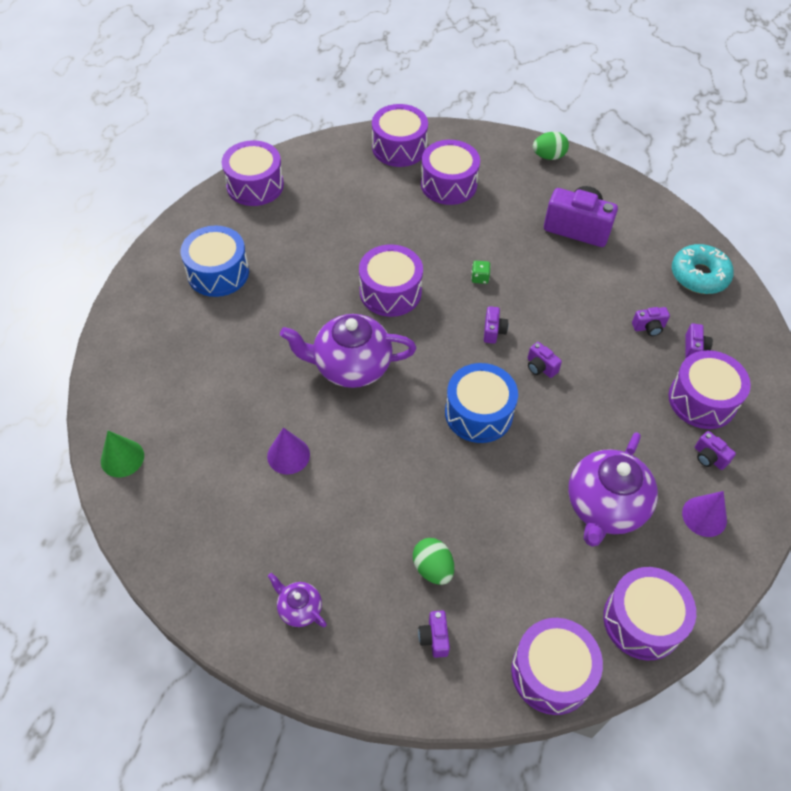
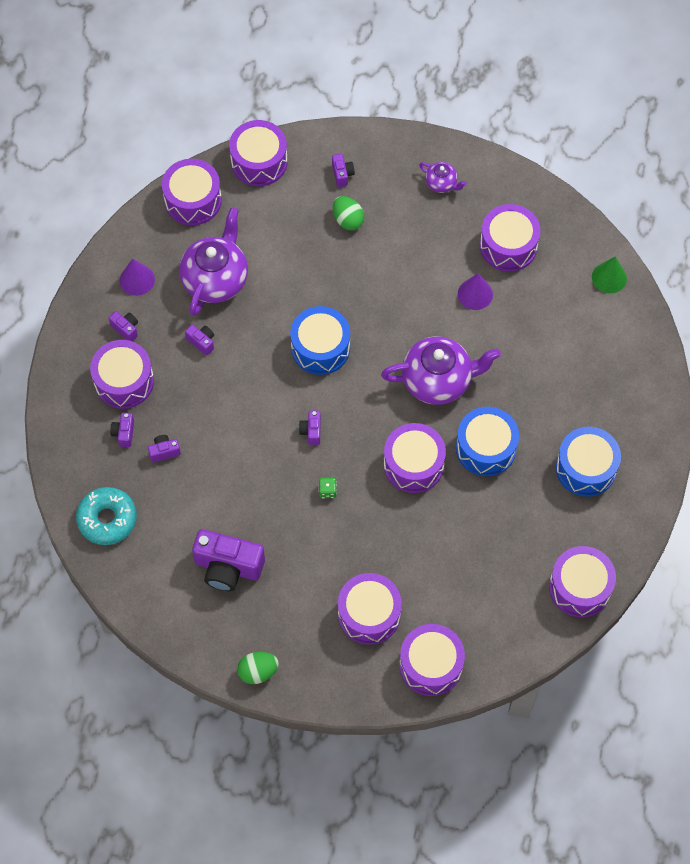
camera: 175 degrees right, 10 degrees up
(232, 511) = (508, 246): none -> purple drum
(314, 299) = (486, 448): none -> blue drum
(540, 367) = (267, 398): purple camera -> purple camera (202, 342)

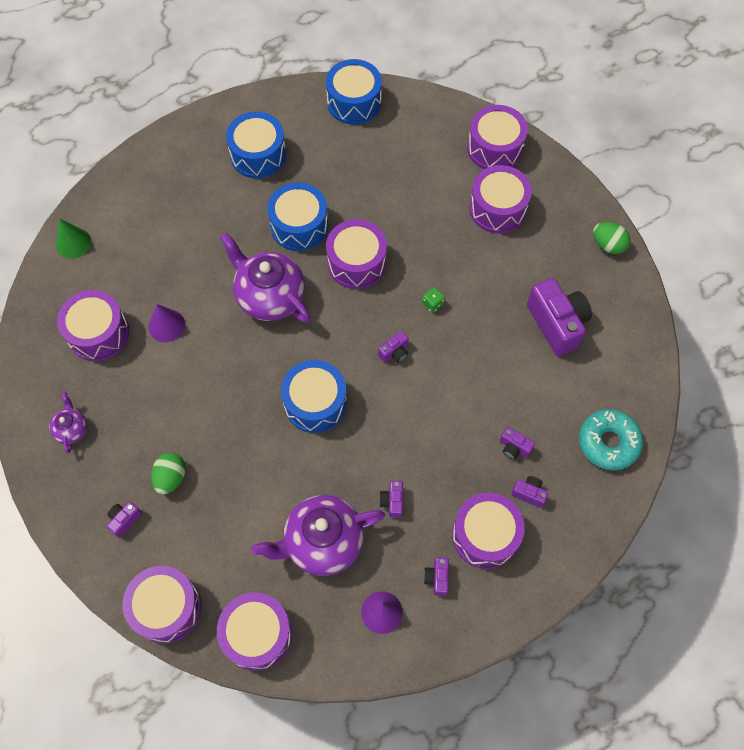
camera: 130 degrees left, 0 degrees up
(124, 433) = (529, 493): purple camera -> purple camera turned 120 degrees counterclockwise
(580, 587) = (354, 102): purple drum -> blue drum

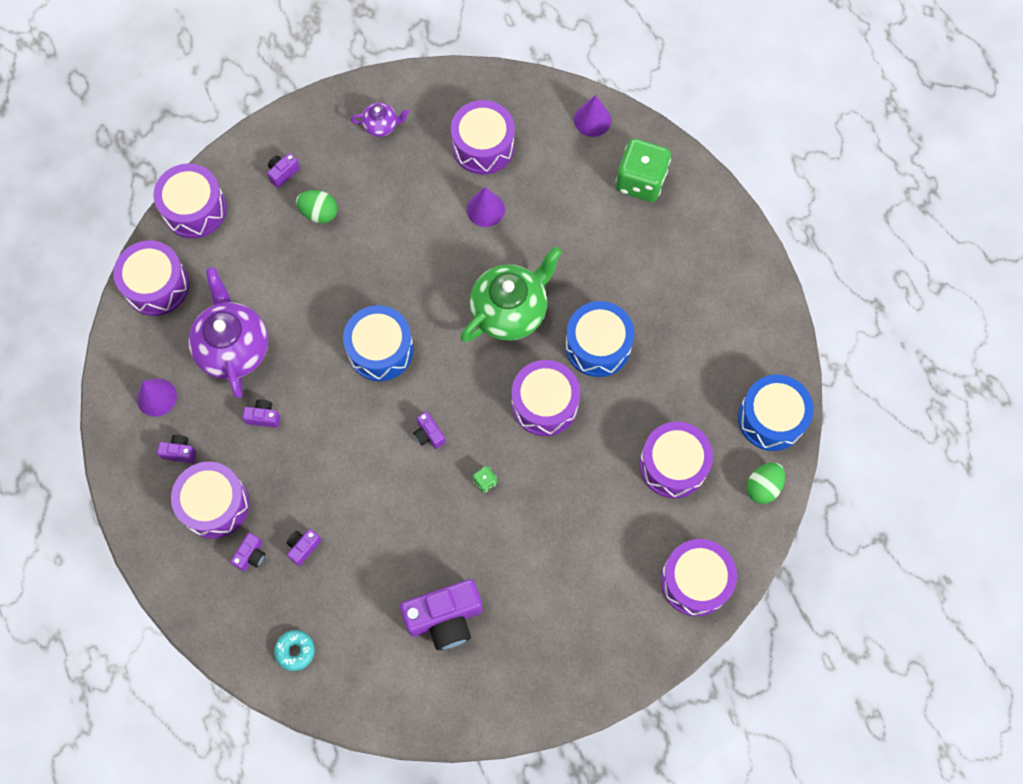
camera: 95 degrees right, 5 degrees up
(73, 243) = (592, 120): green cone -> purple cone
(124, 520) = (283, 173): purple camera -> purple camera turned 90 degrees counterclockwise
(138, 202) = (640, 181): none -> green dice
(258, 155) = (697, 306): blue drum -> none
(269, 296) = (510, 310): purple teapot -> green teapot
(497, 208) = (606, 572): purple drum -> purple drum (673, 465)
(608, 245) = (545, 699): green egg -> green egg (763, 487)
(608, 442) = (295, 651): turquoise donut -> turquoise donut, size x0.58

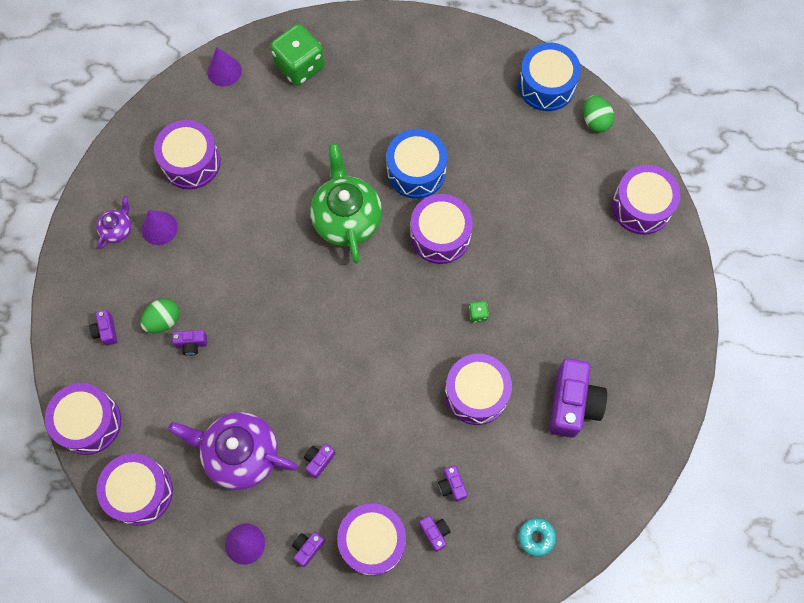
camera: 60 degrees left, 0 degrees up
(380, 350) = (318, 335): blue drum -> none
(429, 435) = (414, 336): purple camera -> purple camera (192, 344)
(485, 209) = (247, 190): purple cone -> purple cone (159, 228)
(673, 465) = (543, 171): purple drum -> purple drum (476, 393)

